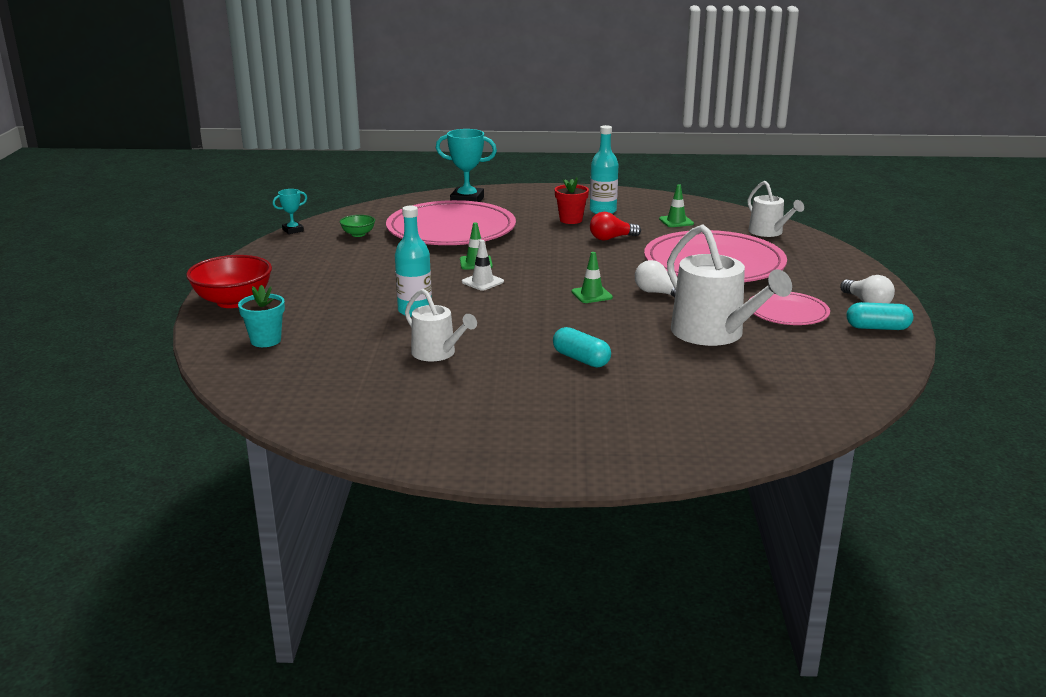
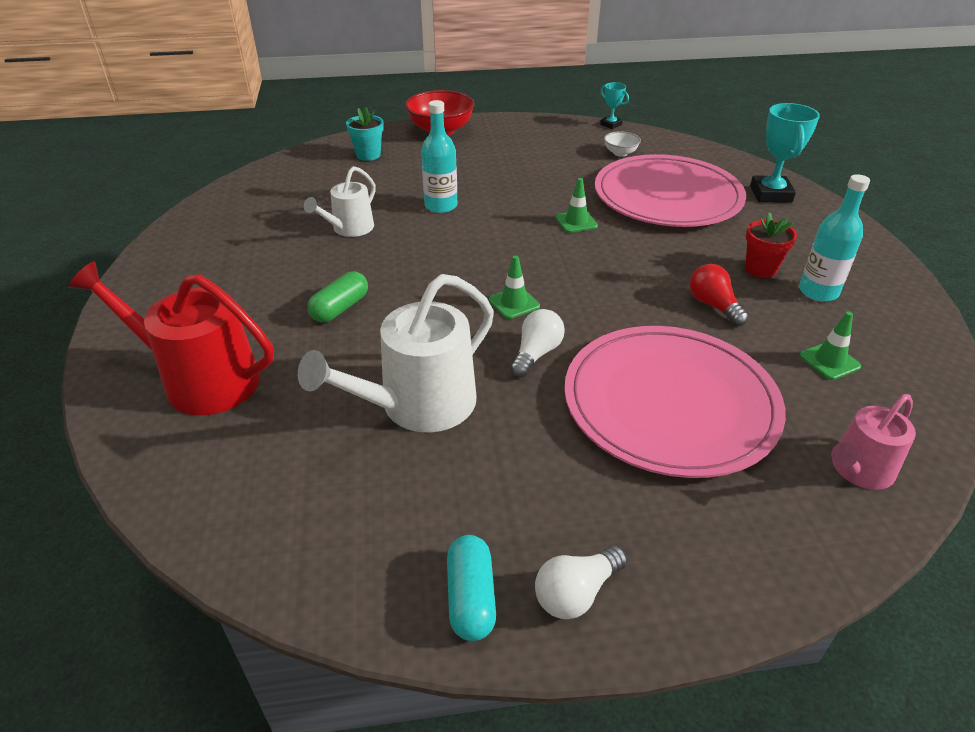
camera: 80 degrees right, 15 degrees up
(358, 234) = (620, 153): green bowl -> white bowl
(482, 282) = (525, 231): white traffic cone -> none
(581, 359) = (340, 308): turquoise capsule -> green capsule
(677, 417) = (202, 380): none -> red watering can
(768, 232) = (858, 470): white watering can -> pink watering can
(787, 312) = (507, 482): pink plate -> none

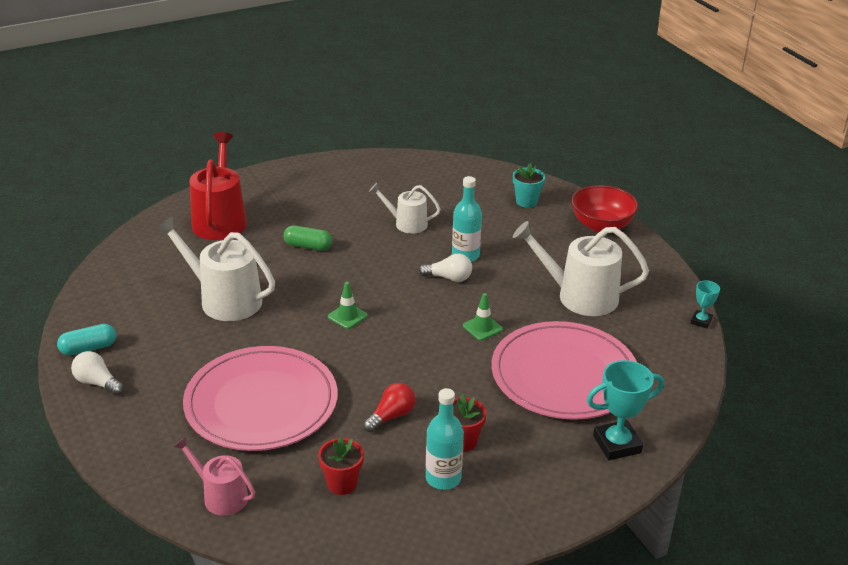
camera: 70 degrees right, 5 degrees down
(536, 354) = (292, 336): white light bulb -> white light bulb (448, 278)
(549, 164) = (580, 296): none -> white watering can
(620, 153) = (637, 335): white bowl -> none
(829, 361) = (342, 484): green traffic cone -> red flower pot

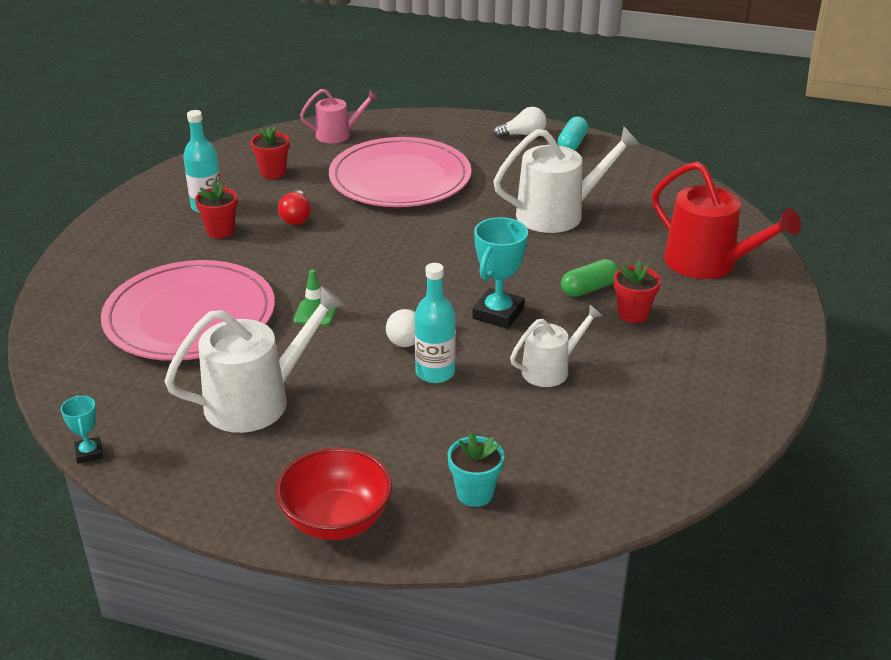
camera: 135 degrees right, 0 degrees up
(315, 222) = (633, 314): none -> red flower pot
(347, 316) = (444, 257): green traffic cone -> none
(617, 444) = (89, 290): turquoise trophy -> turquoise trophy (498, 314)

